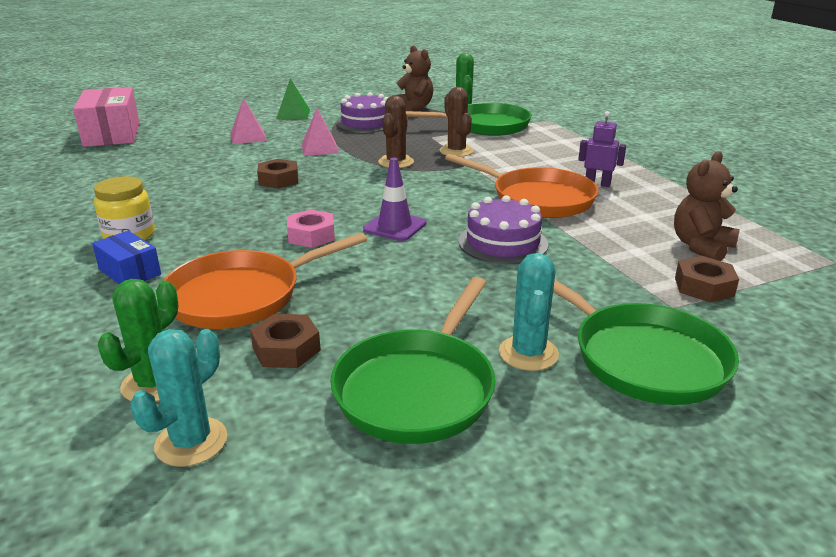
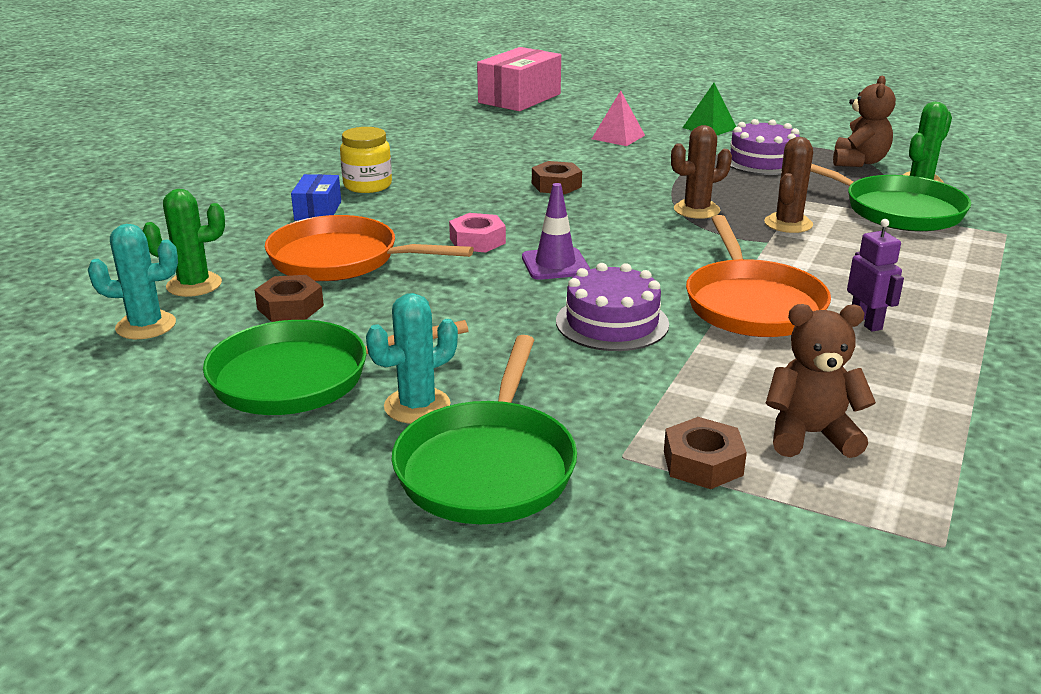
camera: 50 degrees right, 0 degrees up
(320, 148) = (656, 170): pink pyramid -> none

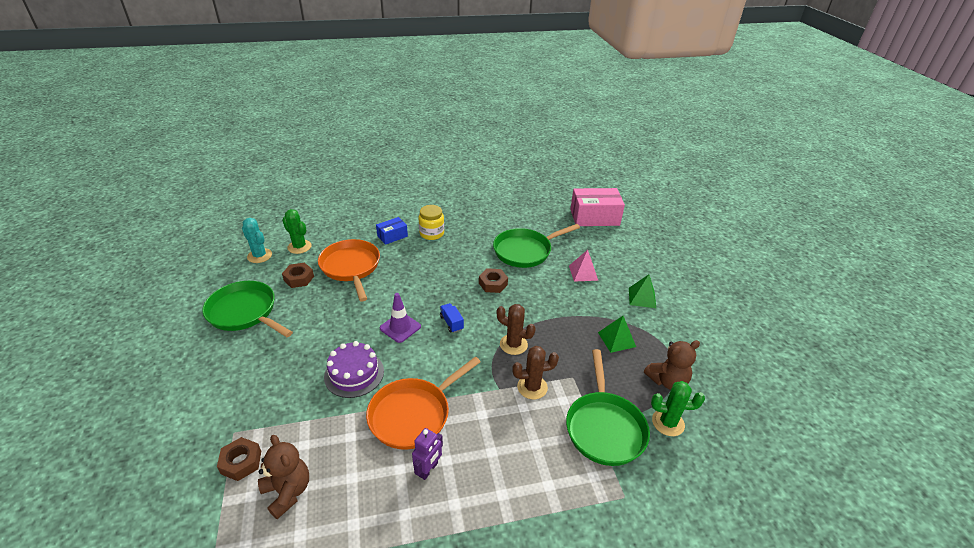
camera: 50 degrees right, 10 degrees up
(417, 406) = (241, 353): turquoise cactus -> none
(477, 241) = (404, 292): pink nut -> none
(488, 466) = (205, 396): green pan -> green pan (525, 251)
(598, 231) = (451, 323): none -> blue truck
(762, 160) = (616, 339): purple cake -> green pyramid

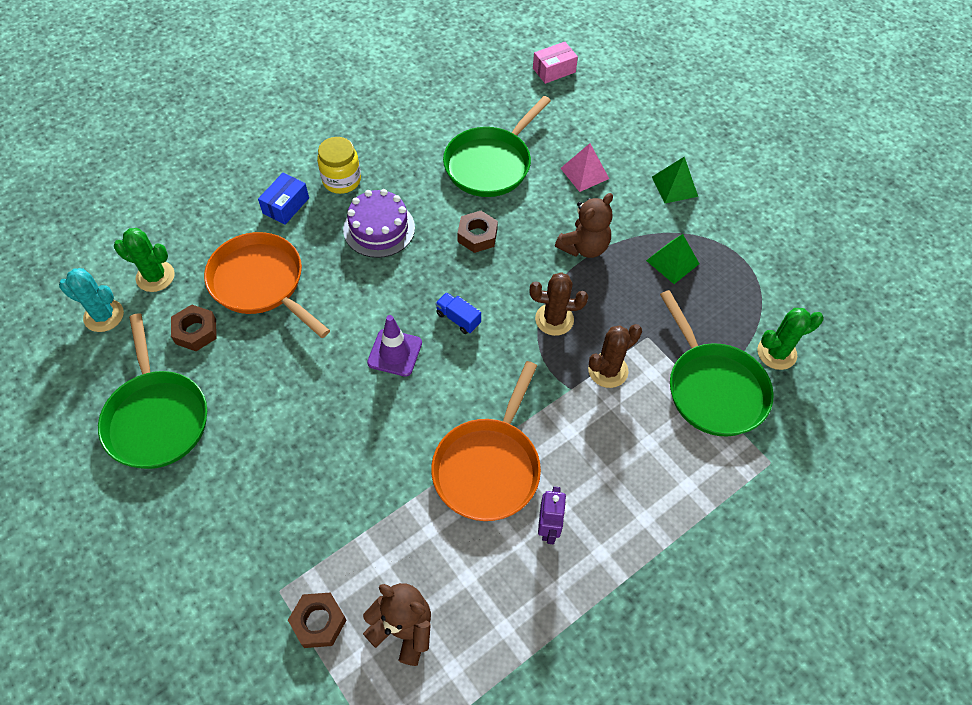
camera: 25 degrees left, 20 degrees up
(245, 312) = (157, 417): green pan -> green pan turned 120 degrees counterclockwise
(354, 374) = (378, 445): purple cake -> purple cake (379, 228)
(594, 217) = (554, 70): pink box -> pink box, size x0.53
(667, 381) = (753, 297): brown teddy bear -> brown teddy bear (584, 247)

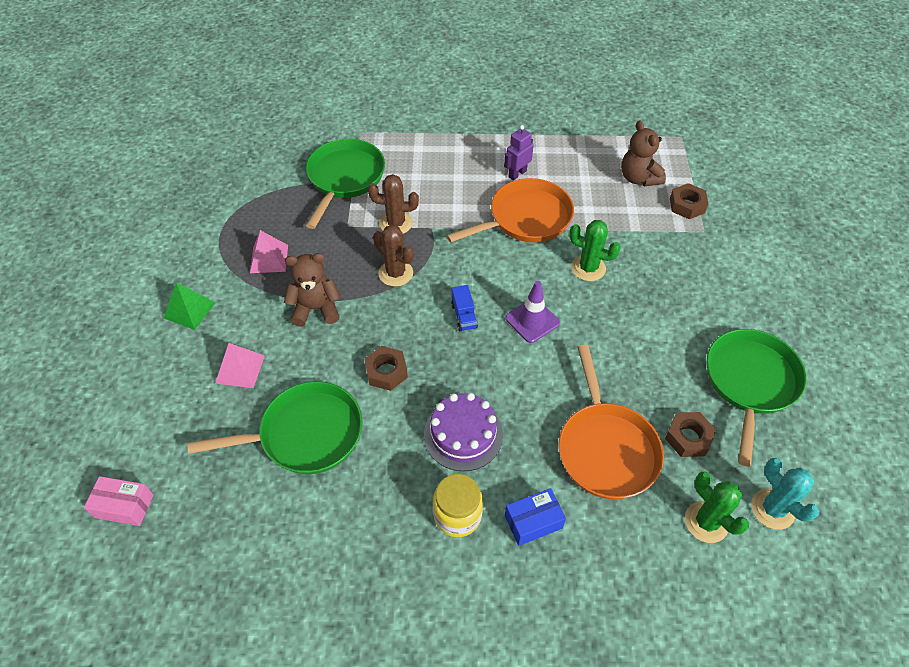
camera: 140 degrees left, 5 degrees down
(672, 262) = (269, 259): green pyramid -> pink pyramid
(776, 353) = (282, 172): green cactus -> green cactus (588, 268)

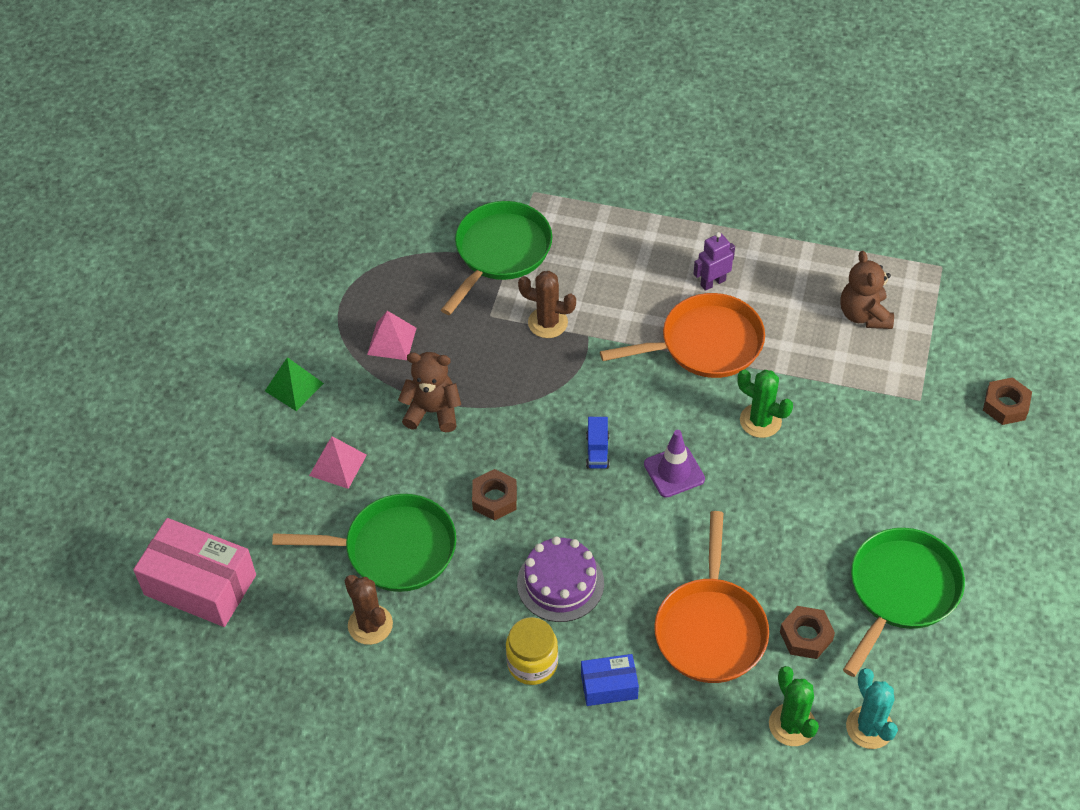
camera: 15 degrees right, 0 degrees up
(124, 506) = (200, 585): pink box -> pink box, size x1.87
(396, 273) = (532, 385): brown cactus -> brown cactus (370, 625)
(687, 205) = (911, 362): brown nut -> brown nut (1005, 405)

